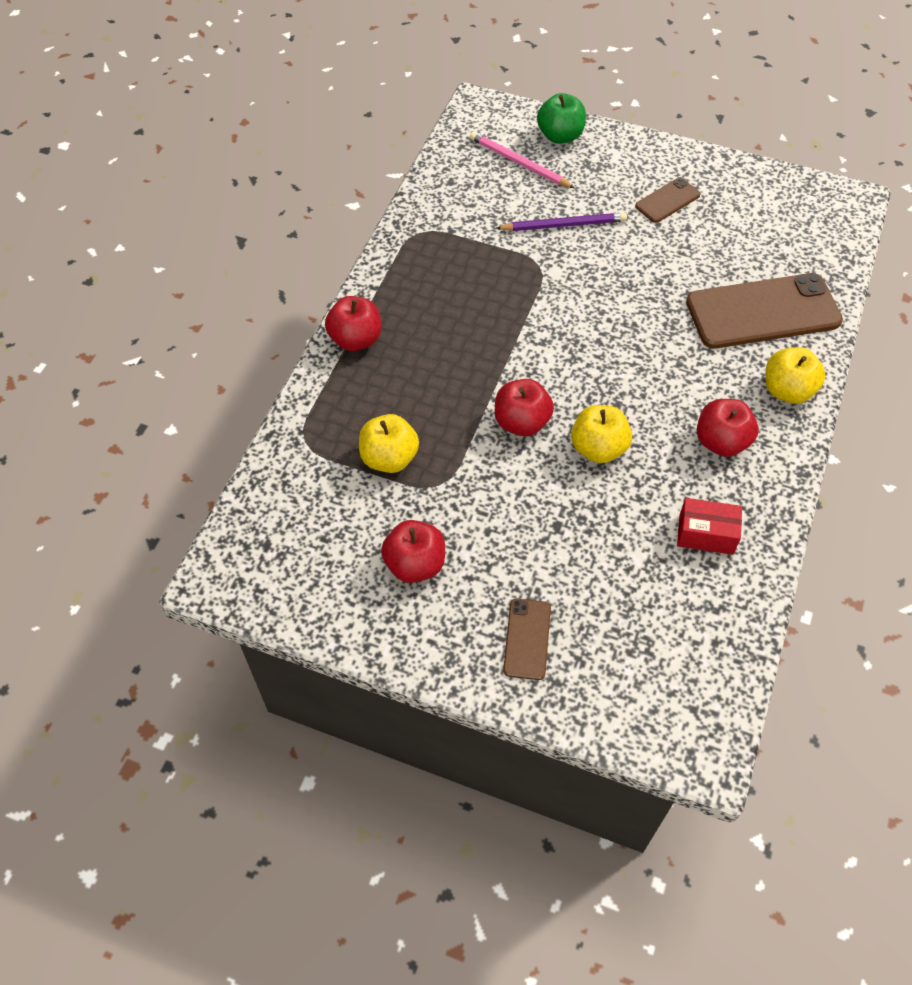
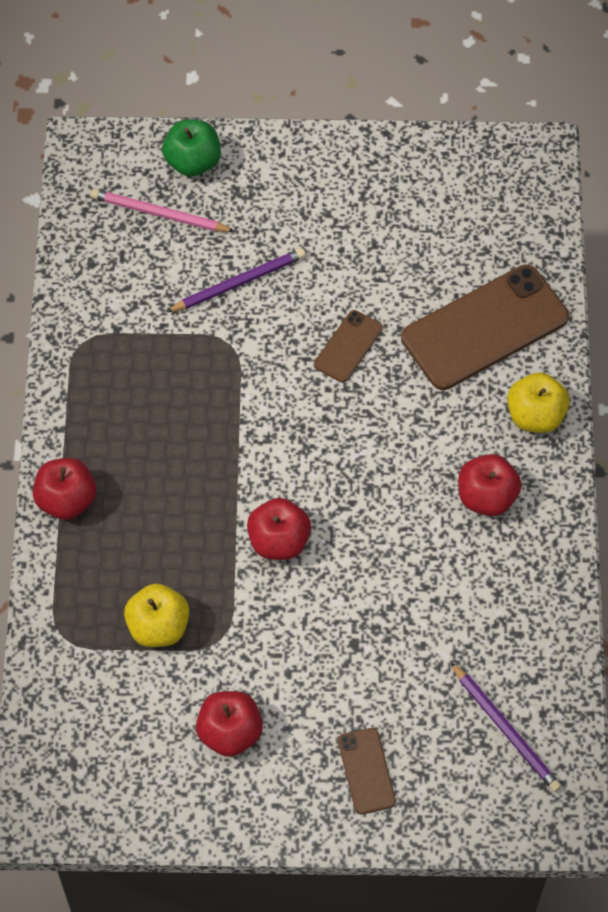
camera: 20 degrees left, 5 degrees up
(598, 448) = (366, 545): yellow apple -> none
(667, 200) = (341, 215): brown phone -> brown phone (348, 346)
(674, 645) = (505, 729): none -> purple pencil
(706, 534) = (501, 604): red box -> none

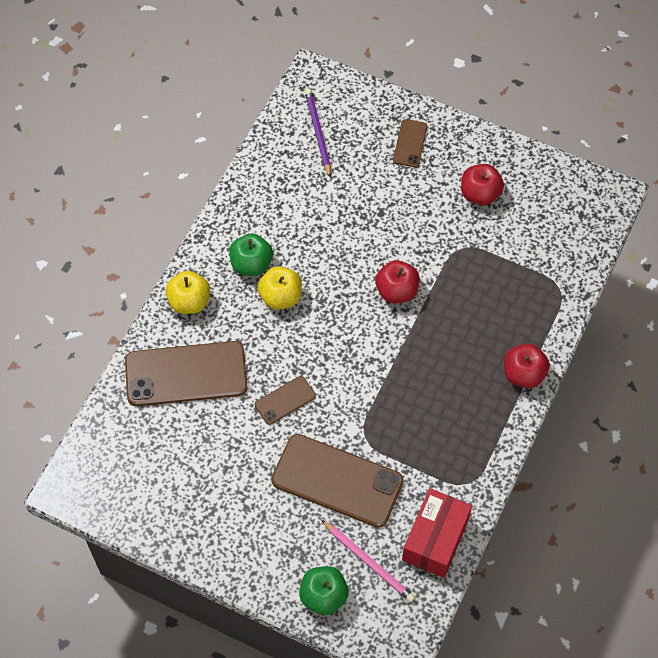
camera: 155 degrees left, 0 degrees up
(94, 266) = (435, 539): none -> red box
(158, 627) = (497, 270): yellow apple -> yellow apple (280, 297)
(238, 283) = (337, 481): purple pencil -> brown phone
(486, 497) = (251, 264): red apple -> green apple

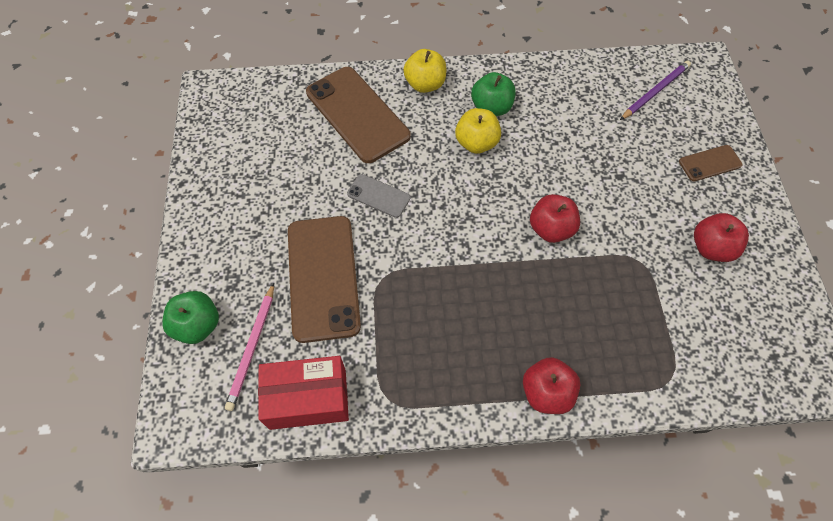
camera: 60 degrees right, 0 degrees up
(285, 400) = (378, 196): brown phone -> grey phone

